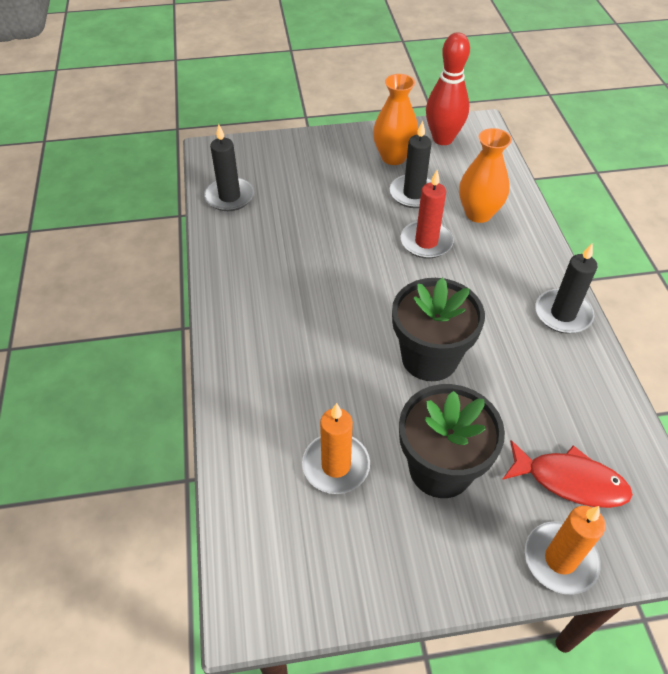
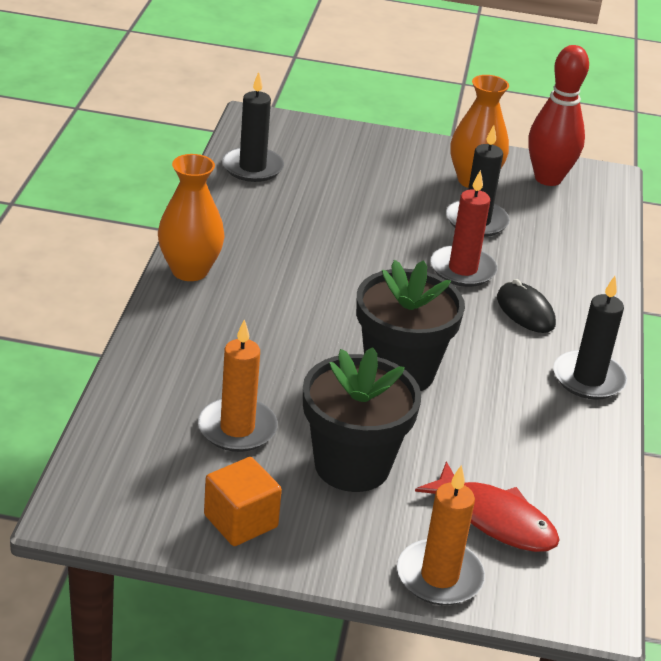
camera: 15 degrees right, 15 degrees down
(384, 566) = (240, 521): none -> orange cube
(478, 213) = (545, 260): orange vase -> orange vase (189, 270)
(488, 266) = (525, 311): none -> black mouse

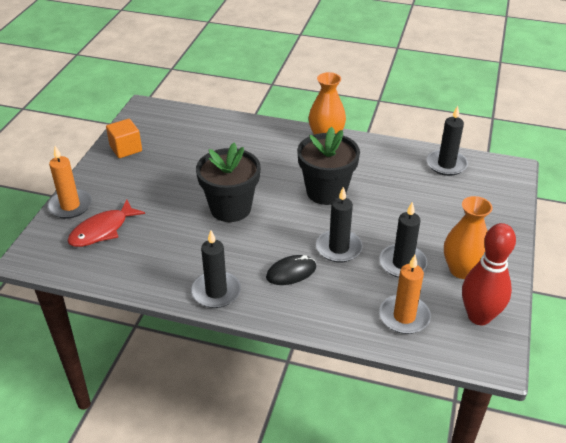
camera: 100 degrees right, 5 degrees up
(237, 428) = (190, 150): orange candle -> orange candle (404, 316)
(352, 465) = (155, 184): black flower pot -> black flower pot (326, 192)
(462, 269) = (338, 248): red candle -> black candle

